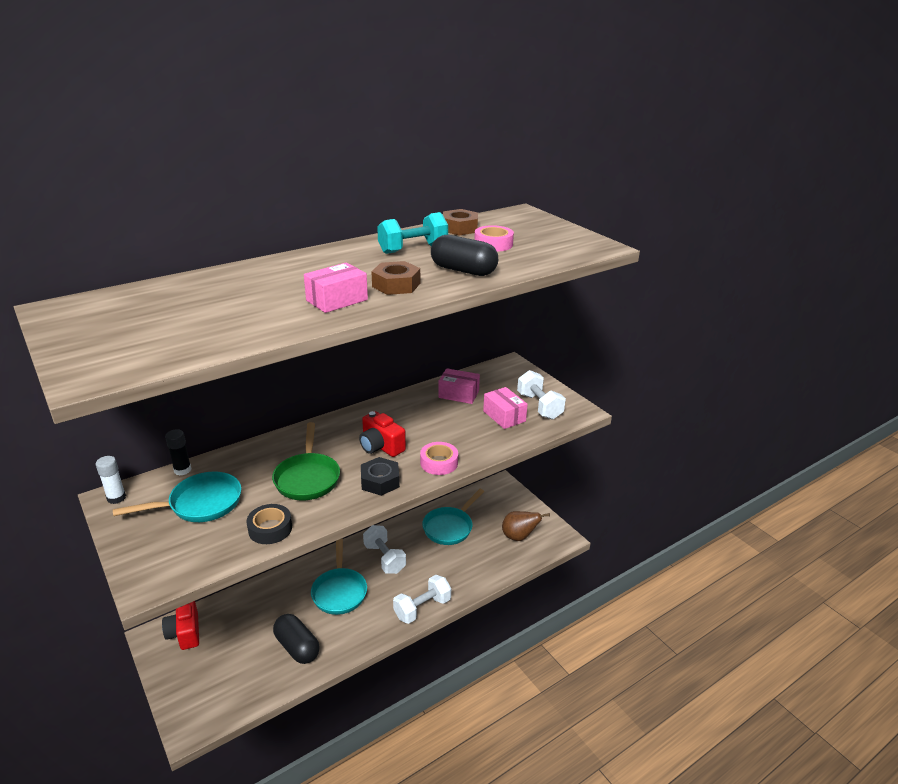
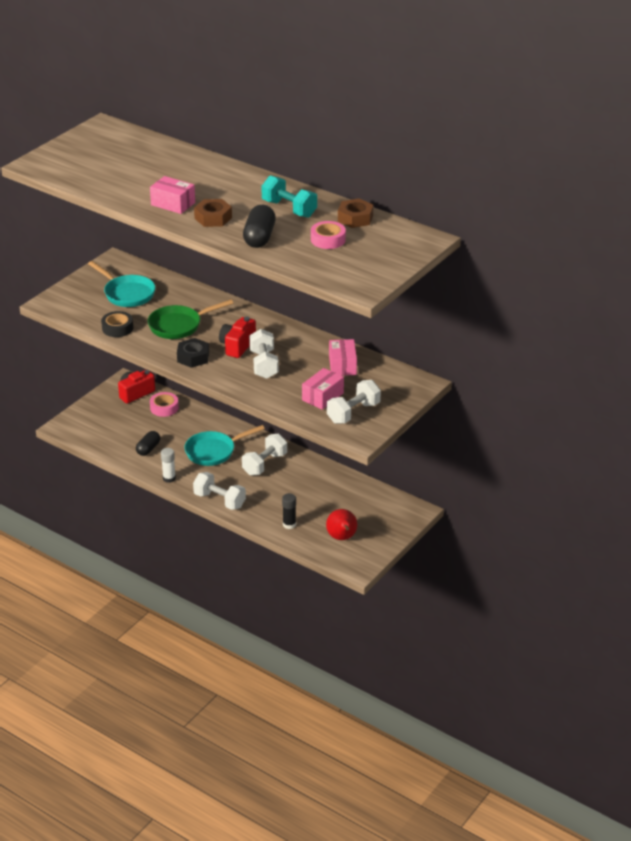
camera: 70 degrees right, 5 degrees up
(116, 498) = (116, 261): white glue stick -> white glue stick (169, 478)
(182, 470) = (158, 273): black glue stick -> black glue stick (289, 524)
(297, 647) = (148, 449): black capsule -> black capsule, size x0.66
(427, 437) = (264, 364): none -> white dumbbell
(439, 463) = (232, 378): pink tape -> pink tape (164, 408)
(450, 527) = (328, 491): turquoise pan -> none
(519, 537) = (342, 538): brown pear -> red pear

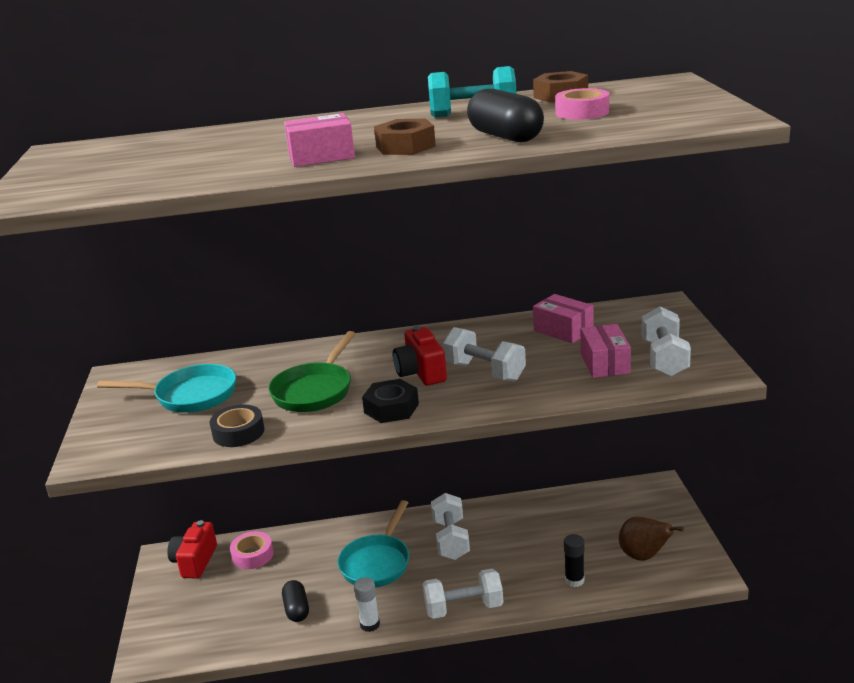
camera: 40 degrees left, 10 degrees down
(342, 538) = (644, 556): red pear -> brown pear

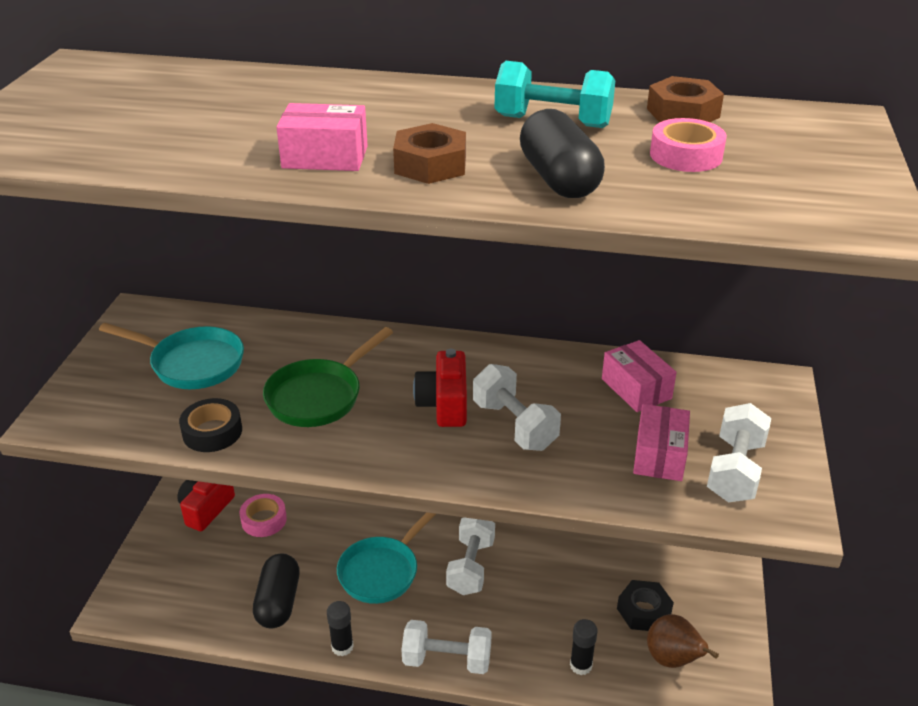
camera: 15 degrees right, 10 degrees up
(296, 609) = (278, 602): black capsule -> black capsule, size x1.50
(370, 624) = (342, 647): white glue stick -> black glue stick
(391, 408) = (385, 448): black nut -> black nut (643, 611)

